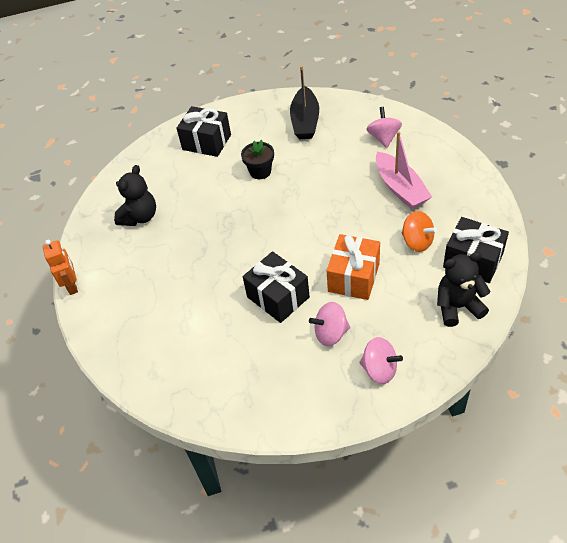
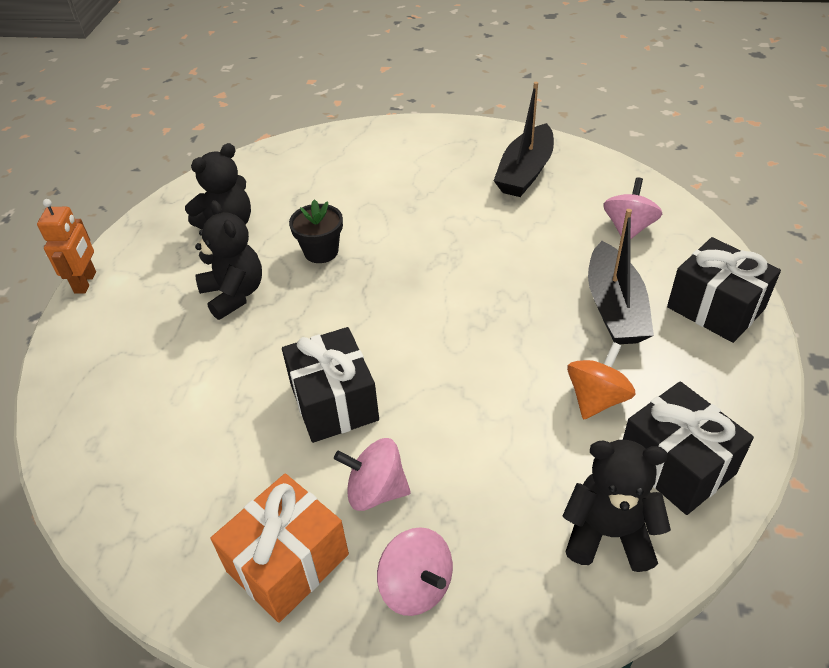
camera: 20 degrees right, 5 degrees down
(175, 258) = (234, 294): none -> black teddy bear
(206, 142) = (375, 159): black gift -> black gift (715, 308)
(260, 171) = (421, 218): black flower pot -> black flower pot (321, 252)
(354, 277) = (464, 416): orange gift -> orange gift (287, 563)
(400, 188) = (614, 308): pink boat -> black boat
(417, 242) = (596, 399): orange spinning top -> orange spinning top turned 120 degrees counterclockwise

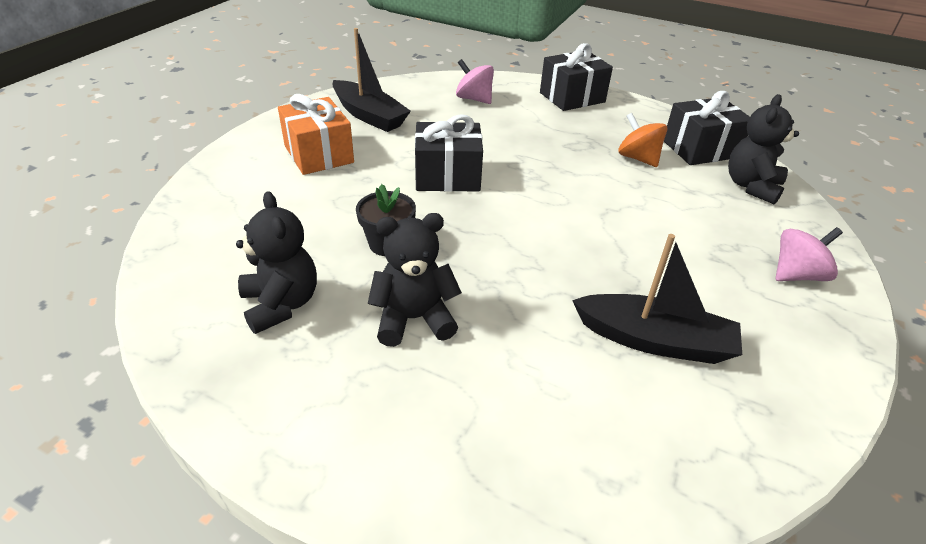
camera: 75 degrees left, 5 degrees down
(86, 282) = (285, 471): orange robot -> none
(287, 563) = (778, 340): orange gift -> orange gift (319, 154)
(334, 402) = (603, 277): black gift -> black gift (447, 176)
(376, 491) = (707, 275): pink spinning top -> none
(614, 308) = (554, 127): black boat -> black boat (655, 340)

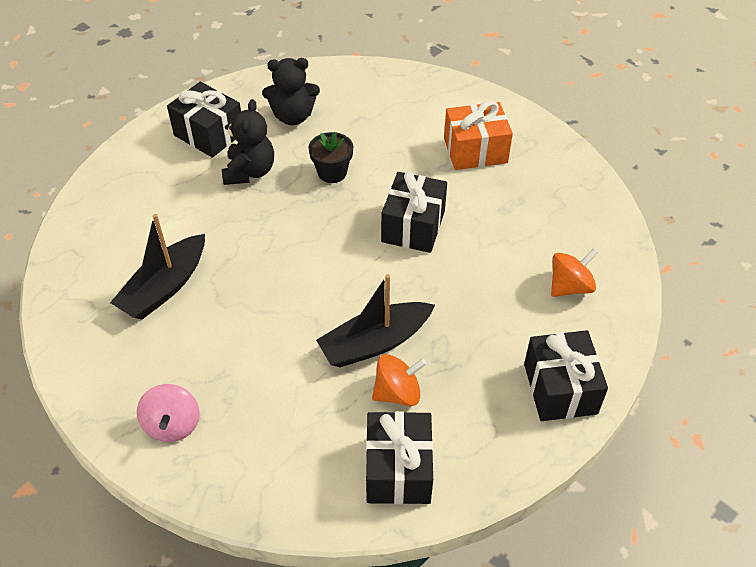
camera: 110 degrees right, 10 degrees up
(343, 394) = (209, 134): none -> black gift
(369, 116) = (543, 193): black boat -> black boat (375, 343)
(474, 99) = (570, 286): pink spinning top -> orange spinning top
(751, 186) = (308, 477): black teddy bear -> none

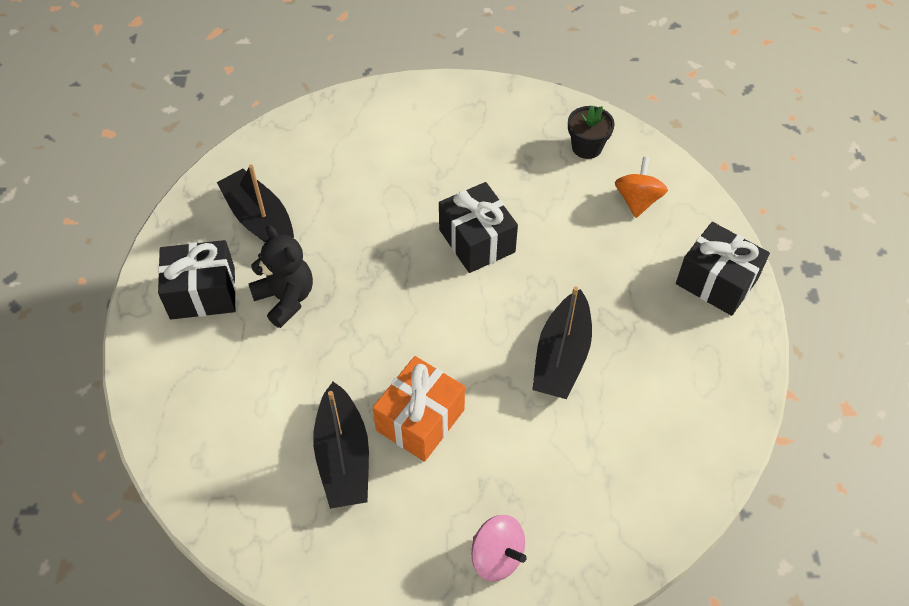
camera: 45 degrees left, 5 degrees up
(293, 116) = (260, 220): black teddy bear -> black boat
(332, 172) = (357, 245): black flower pot -> black flower pot (587, 147)
(397, 393) = (622, 379): orange spinning top -> none
(398, 470) = (689, 434): black gift -> none
(475, 150) = (447, 142): orange gift -> orange gift (420, 420)

